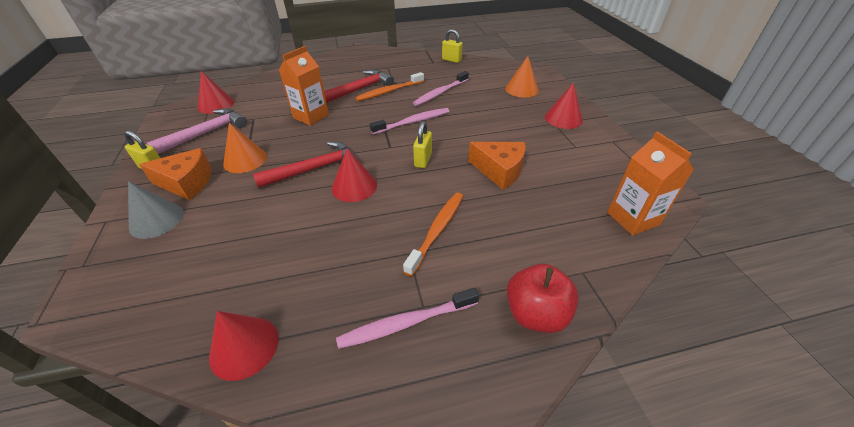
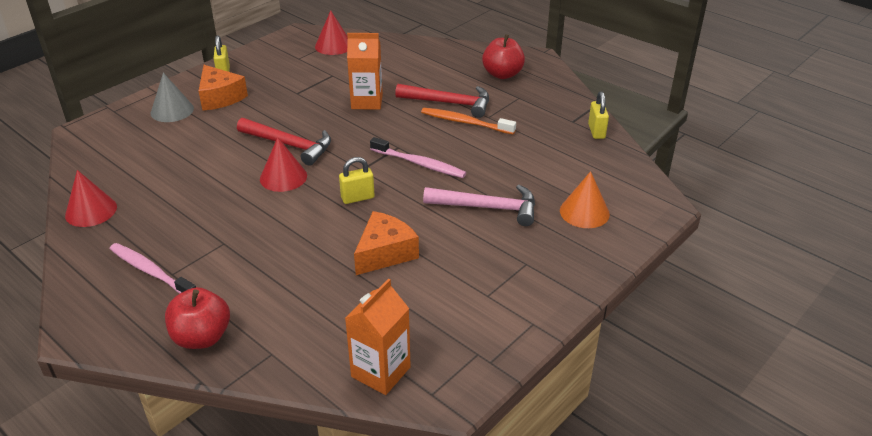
camera: 55 degrees right, 5 degrees down
(206, 133) = (288, 67): pink hammer -> pink hammer (487, 207)
(245, 160) = (270, 105): orange cone -> none
(356, 63) = (502, 74): none -> red apple
(437, 230) = (261, 247): orange toothbrush -> none
(440, 93) = (501, 156): pink toothbrush -> none
(499, 170) = (385, 253): orange cheese -> orange cheese turned 135 degrees counterclockwise
(563, 118) = (545, 268): red cone -> none

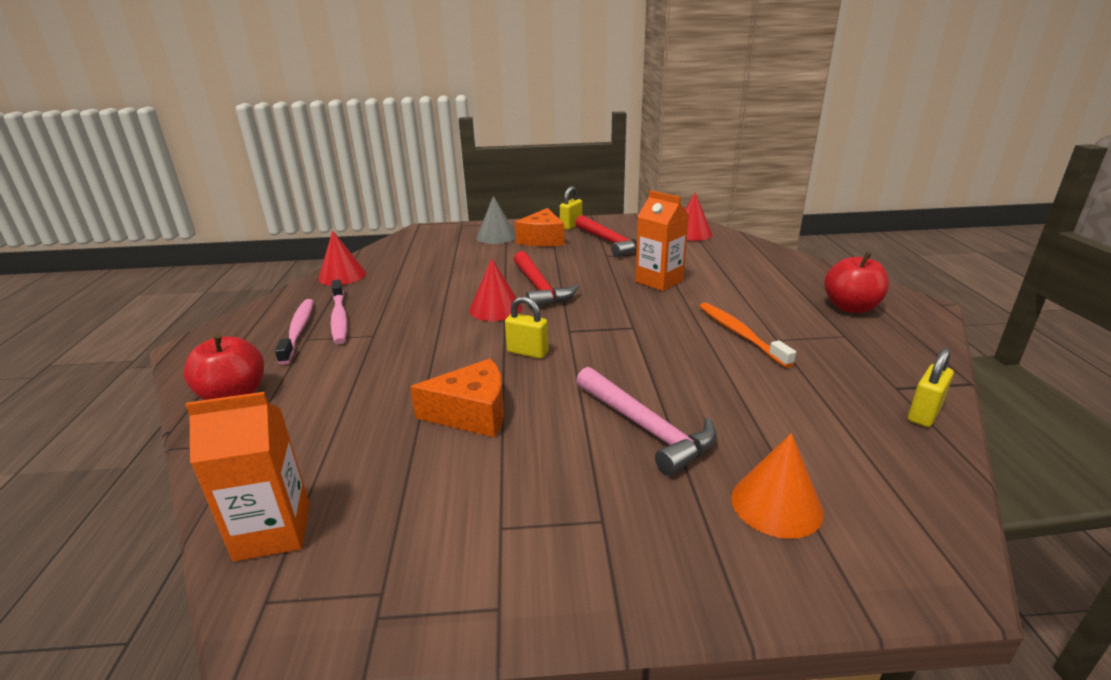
camera: 45 degrees right, 10 degrees down
(419, 164) = (632, 350): pink toothbrush -> pink toothbrush (339, 318)
(449, 103) = (745, 311): red hammer -> red hammer (611, 242)

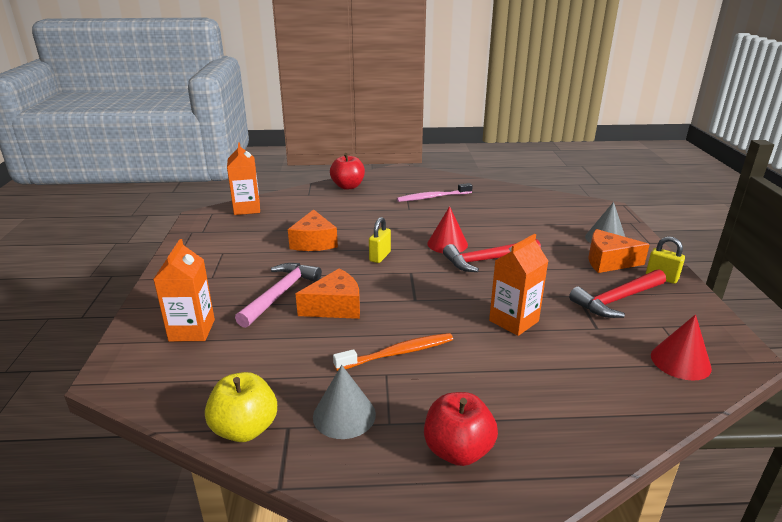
camera: 90 degrees right, 0 degrees up
(298, 330) = (416, 189): pink toothbrush -> none
(342, 276) = (498, 190): red cone -> none
(645, 427) = (280, 294): pink hammer -> pink hammer turned 150 degrees clockwise
(664, 377) = (335, 307): none -> orange cheese
(776, 504) = (192, 330): orange cone -> orange carton
(853, 357) = (344, 415): none -> grey cone
(924, 414) = (245, 429): yellow padlock -> yellow apple

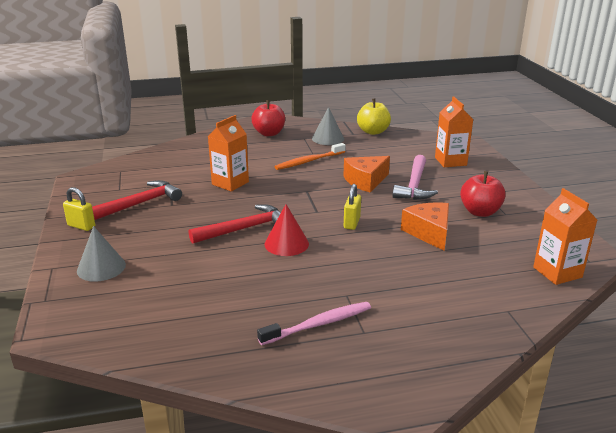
camera: 170 degrees right, 0 degrees up
(348, 186) = (464, 338): red apple -> red apple (480, 212)
(608, 261) = (120, 238): orange cheese -> none
(680, 361) = (127, 171): red cone -> none

